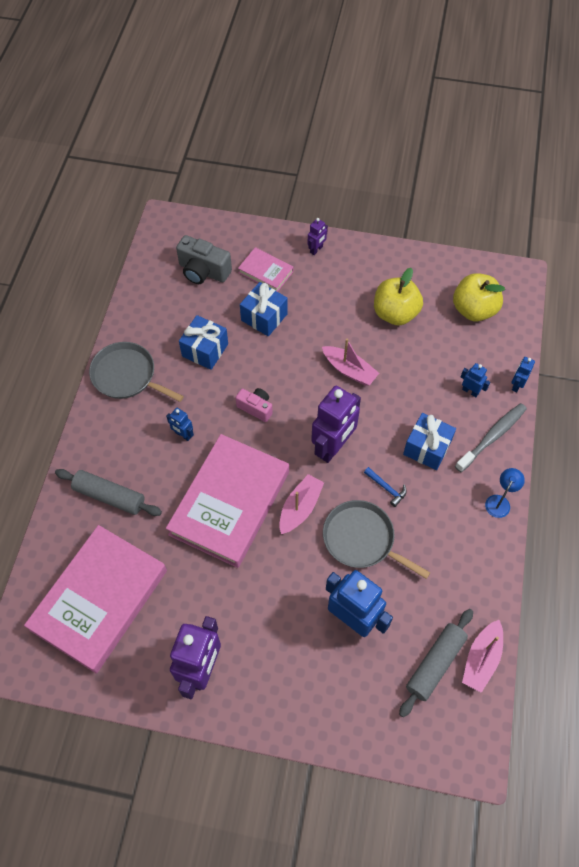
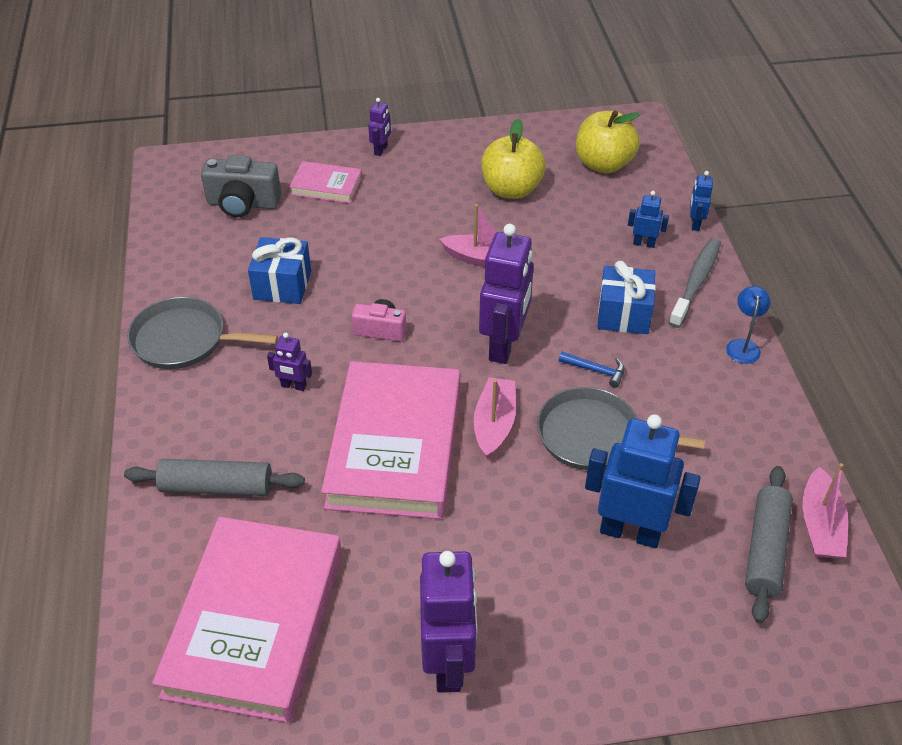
camera: 20 degrees left, 15 degrees down
(183, 435) = (293, 386): blue robot -> purple robot
(264, 317) = (346, 232): blue gift -> none

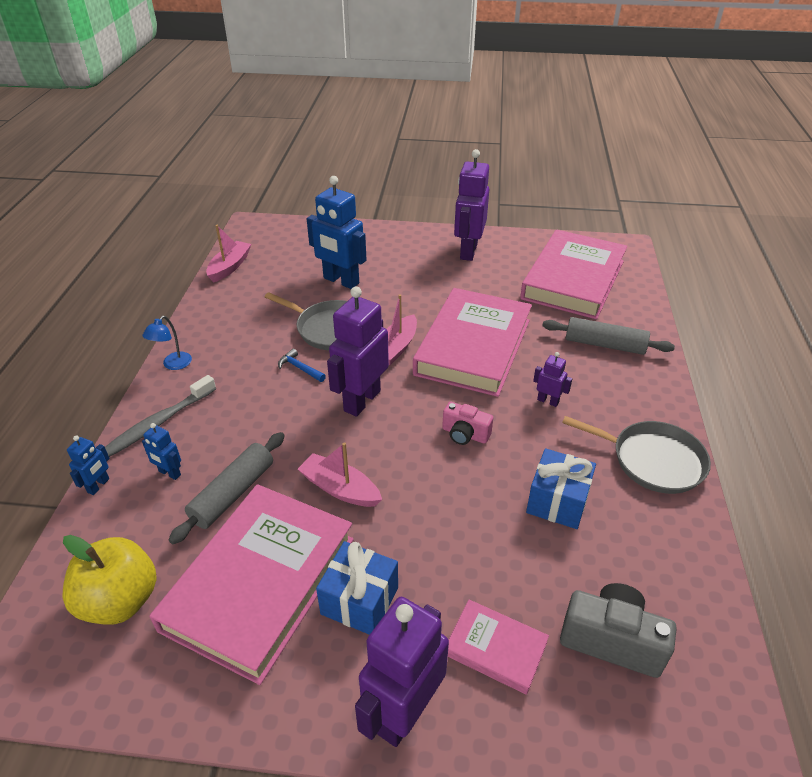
camera: 165 degrees left, 5 degrees down
(381, 150) = (403, 712): purple robot -> purple robot, size x2.14
(511, 189) = (260, 583): yellow apple -> pink book
(623, 314) = (245, 407): blue gift -> blue gift (359, 600)
(765, 550) = (270, 263): grey rolling pin -> grey rolling pin (233, 493)

